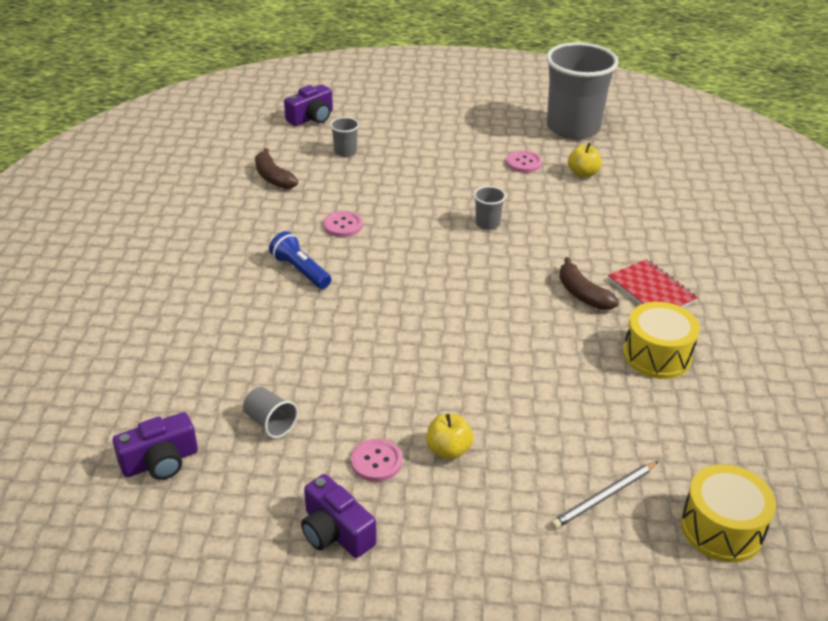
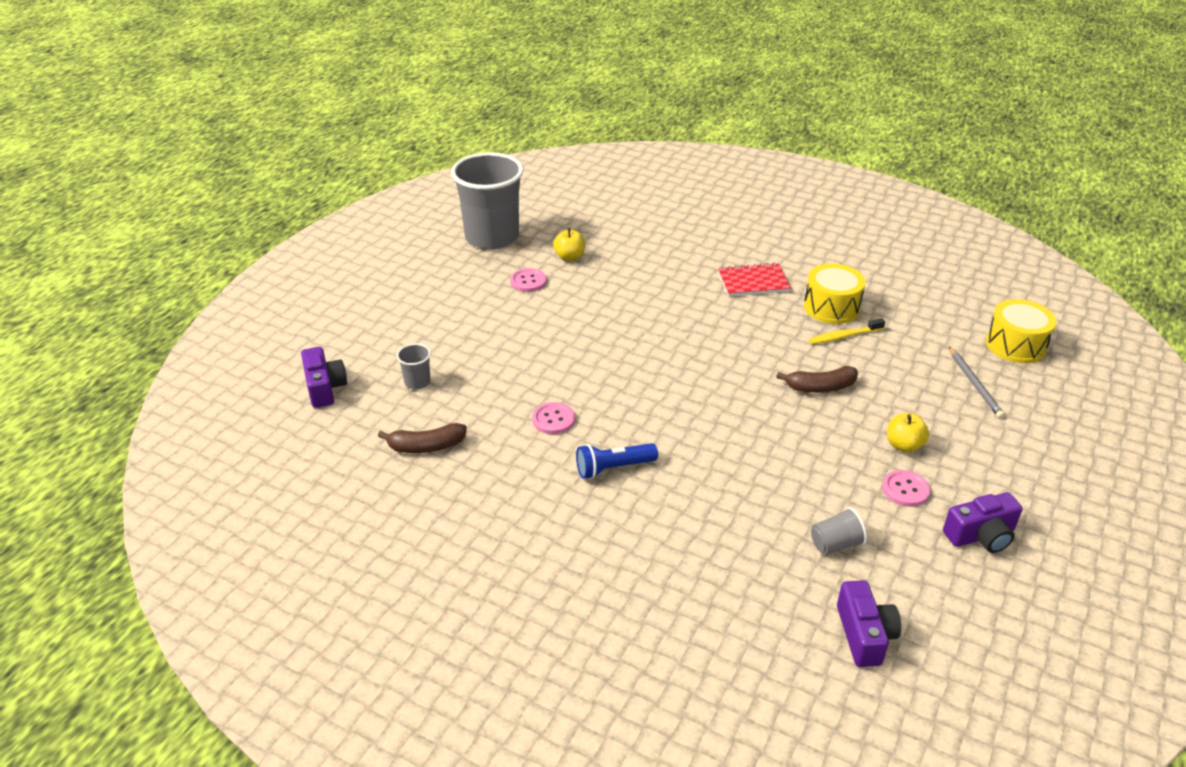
camera: 65 degrees left, 0 degrees up
(487, 224) = (610, 332): grey cup -> none
(582, 294) = (740, 315): brown banana -> brown banana (820, 387)
(609, 374) = (844, 336): none -> yellow toothbrush

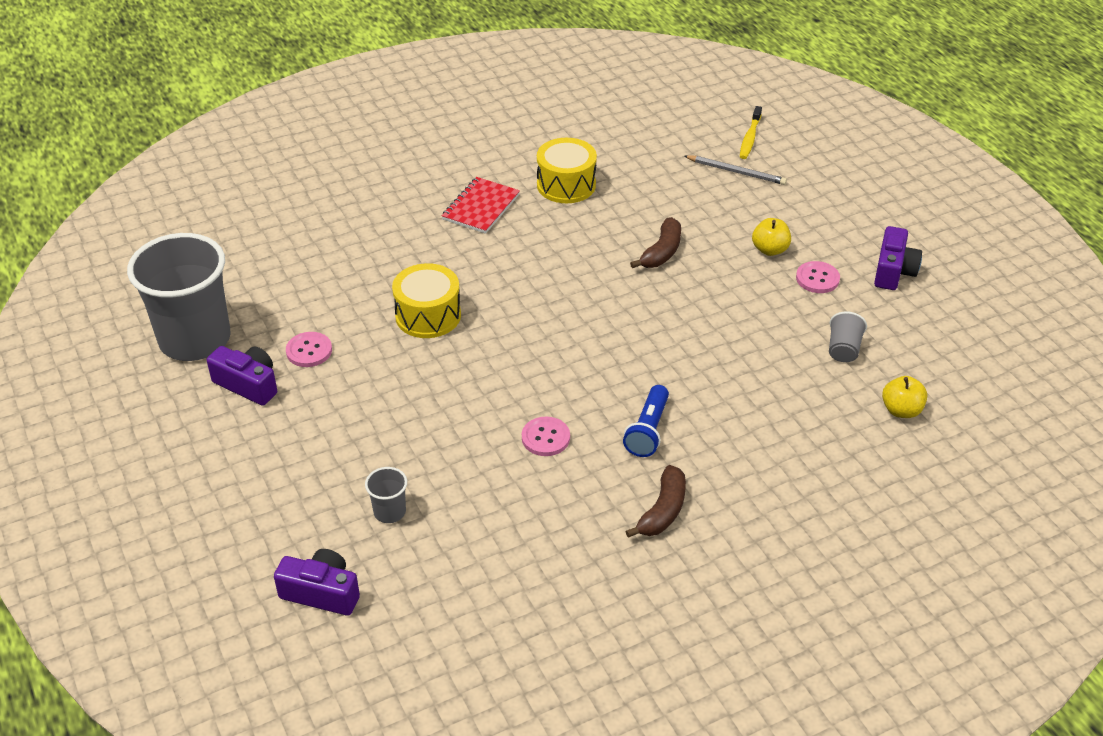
camera: 55 degrees left, 5 degrees up
(426, 446) = (498, 549): brown banana -> brown banana (662, 511)
(569, 257) = (301, 301): yellow apple -> yellow apple (901, 410)
(844, 336) = (611, 201): yellow toothbrush -> yellow toothbrush (749, 138)
(864, 635) = (942, 388): purple camera -> purple camera (248, 384)
(1015, 345) = (712, 123): yellow drum -> yellow drum (428, 315)

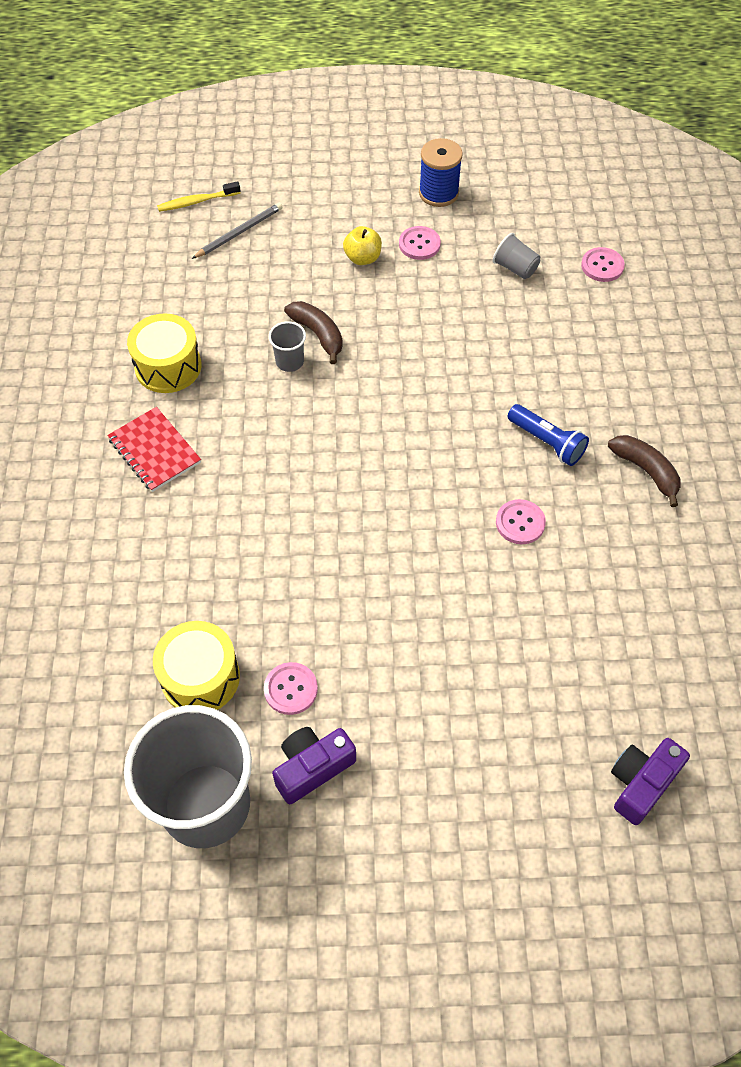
camera: 65 degrees left, 15 degrees up
(389, 512) = (560, 688): grey cup -> grey cup (289, 361)
(428, 315) = (297, 558): yellow drum -> yellow drum (200, 677)
(749, 138) = (196, 202): yellow toothbrush -> yellow toothbrush turned 120 degrees clockwise
(893, 271) = (438, 193): purple camera -> blue spool
(901, 410) = (602, 266): yellow apple -> pink button

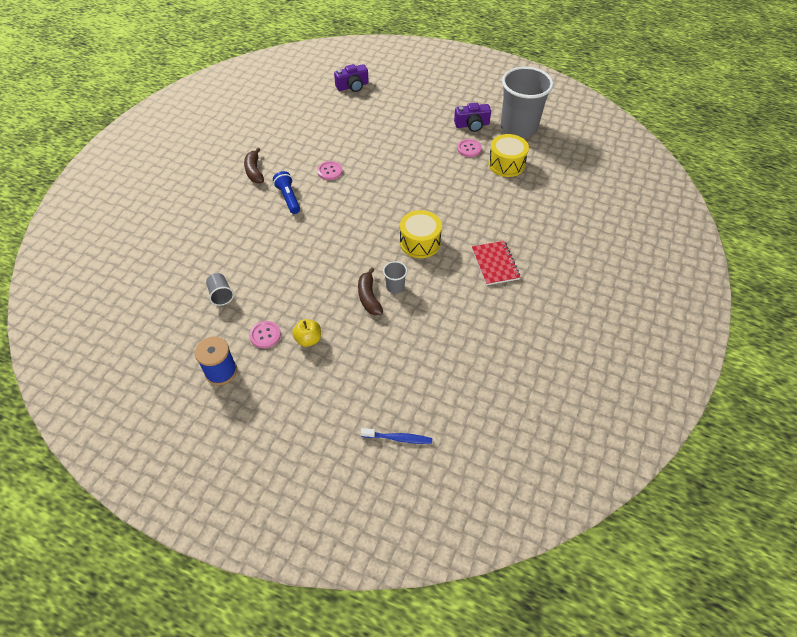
camera: 155 degrees left, 5 degrees down
(168, 366) = (470, 310): yellow drum -> yellow drum (420, 242)
(196, 202) = (398, 438): yellow toothbrush -> blue toothbrush
(239, 232) = (380, 395): grey pencil -> none
(602, 266) = (170, 276): pink button -> none

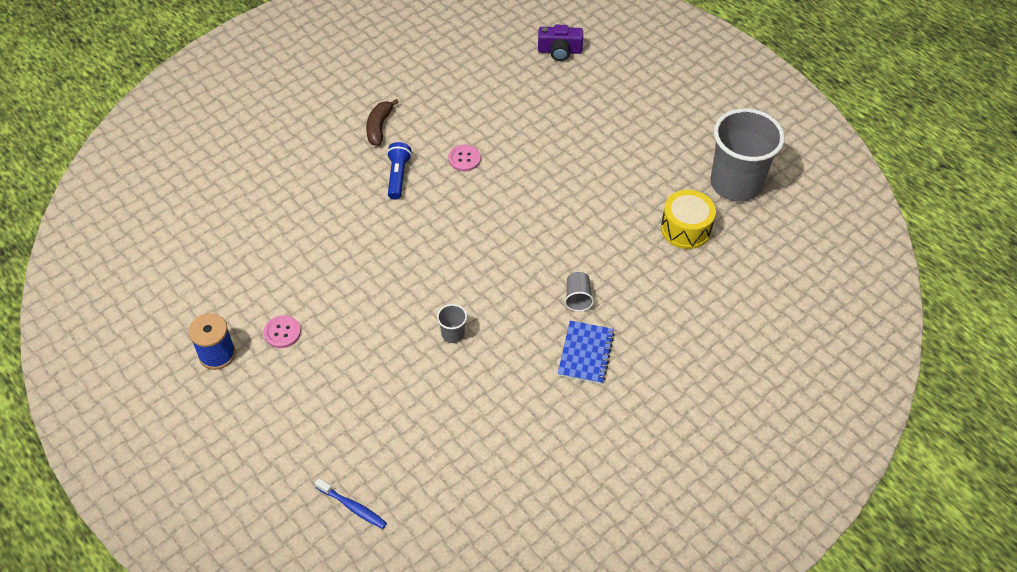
camera: 25 degrees right, 0 degrees up
(221, 295) = (262, 267): grey cup -> grey cup (577, 298)
(308, 339) = (324, 356): yellow apple -> none
(369, 297) = (416, 334): brown banana -> none
(420, 242) = (514, 291): yellow drum -> none
(469, 149) = (651, 190): pink button -> none
(472, 125) = (677, 158): purple camera -> none
(495, 264) = (585, 353): red notebook -> blue notebook

